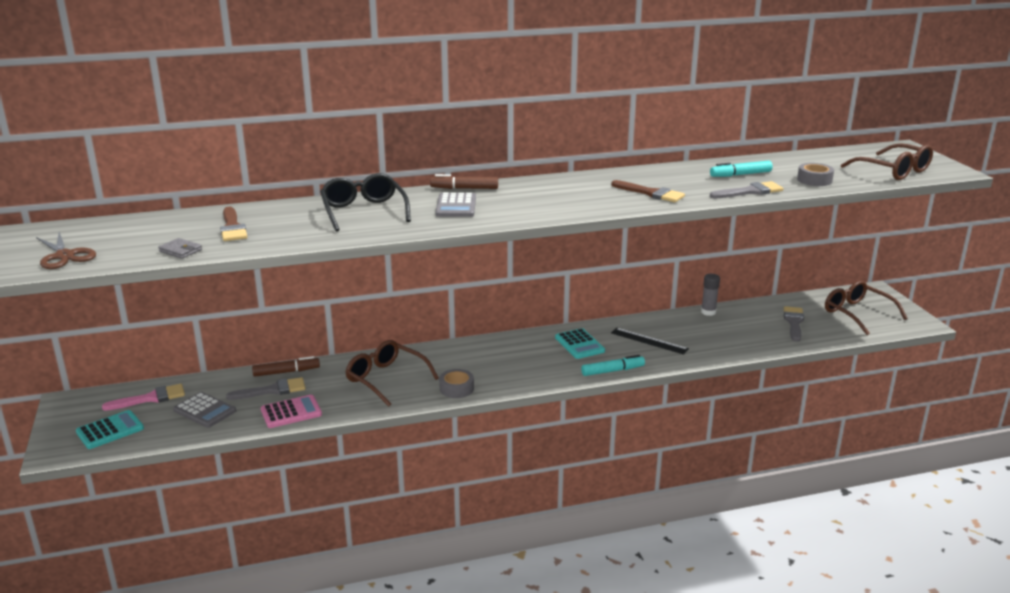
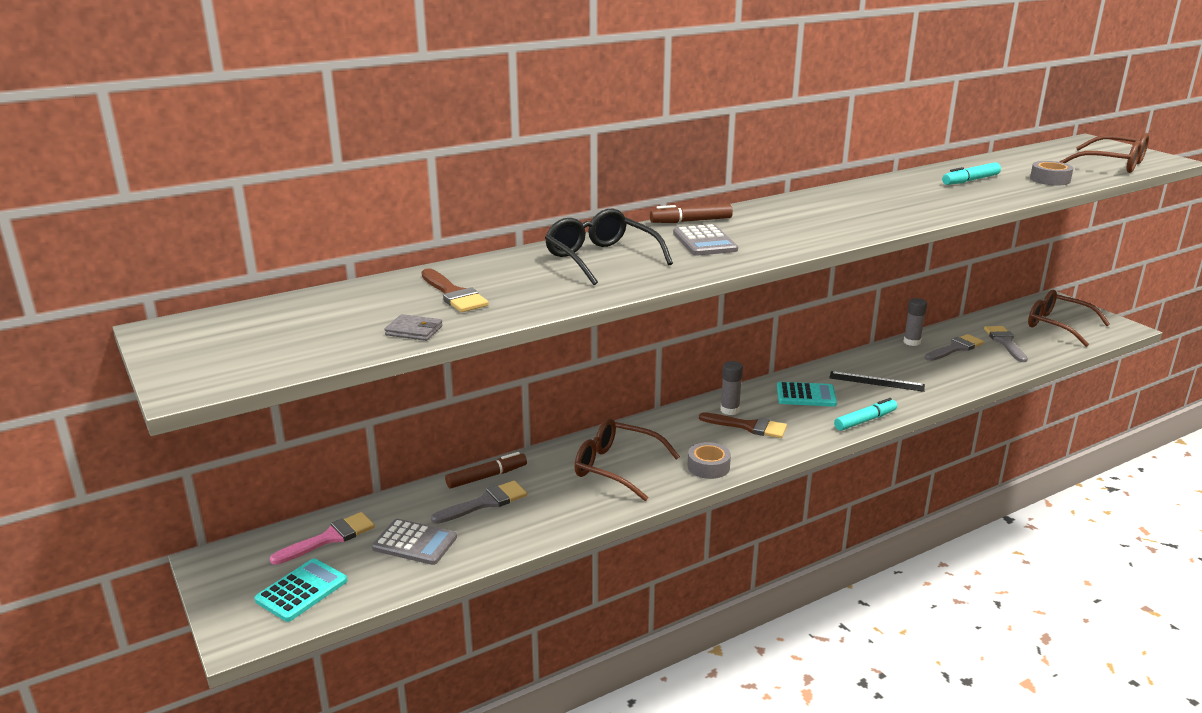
camera: 15 degrees left, 0 degrees up
(64, 256) = (254, 356): brown scissors -> none
(291, 412) = (529, 527): pink calculator -> none
(507, 348) = (729, 410): none -> grey glue stick
(579, 344) = (806, 395): turquoise calculator -> turquoise calculator turned 45 degrees counterclockwise
(651, 193) = (903, 208): brown brush -> brown brush (748, 426)
(750, 192) = (1002, 197): grey brush -> grey brush (955, 348)

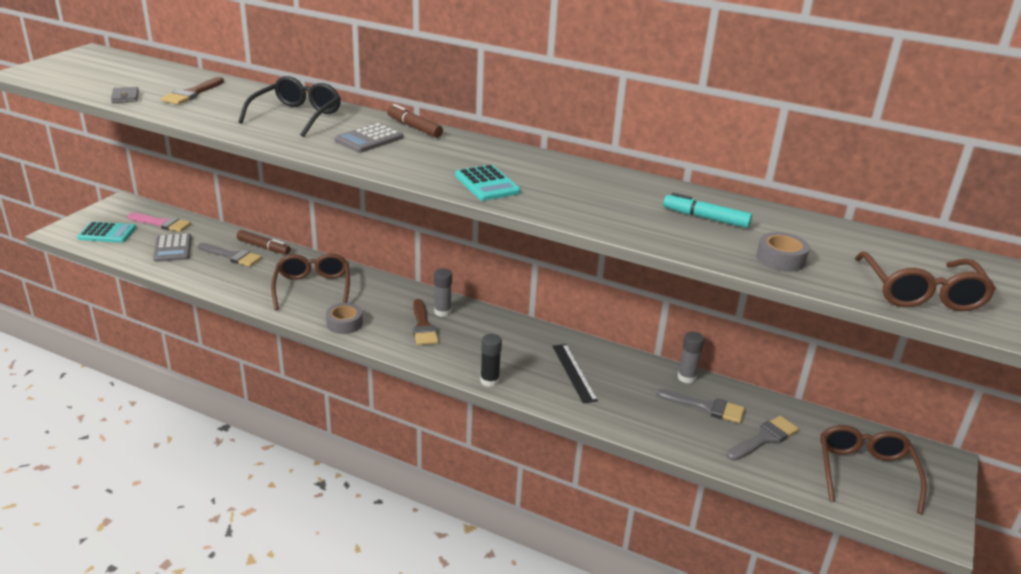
camera: 55 degrees right, 5 degrees up
(806, 395) = (505, 341): turquoise calculator -> turquoise calculator (487, 184)
(865, 420) = (489, 381): turquoise marker -> black glue stick

